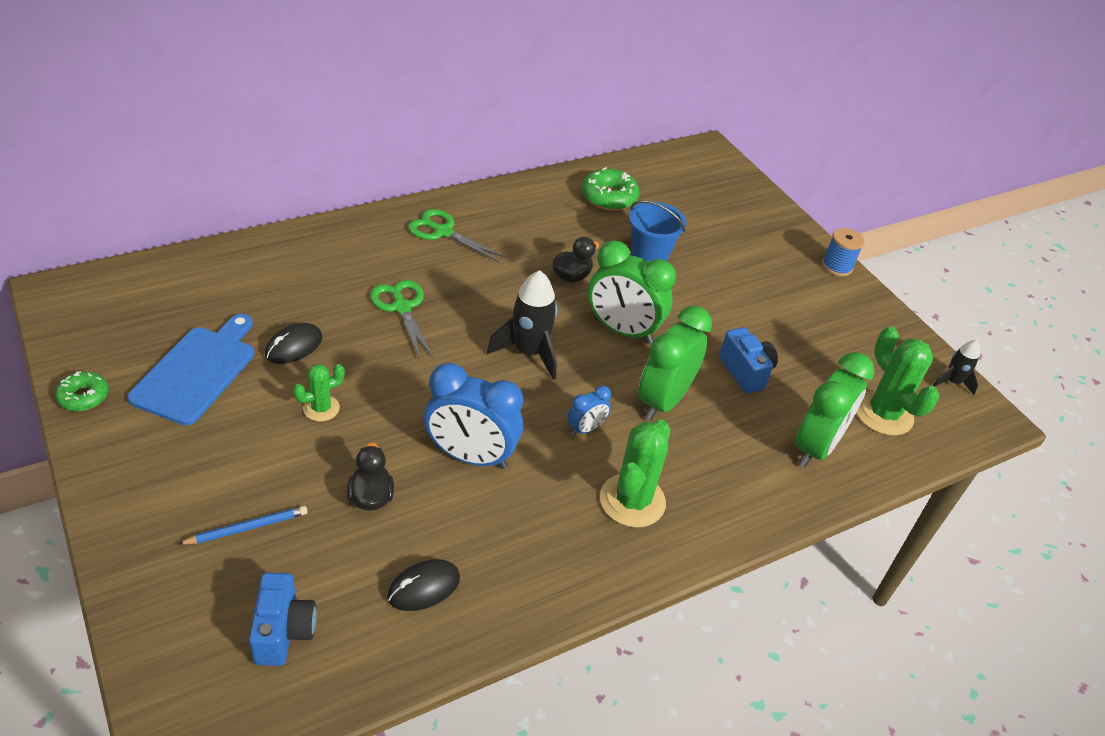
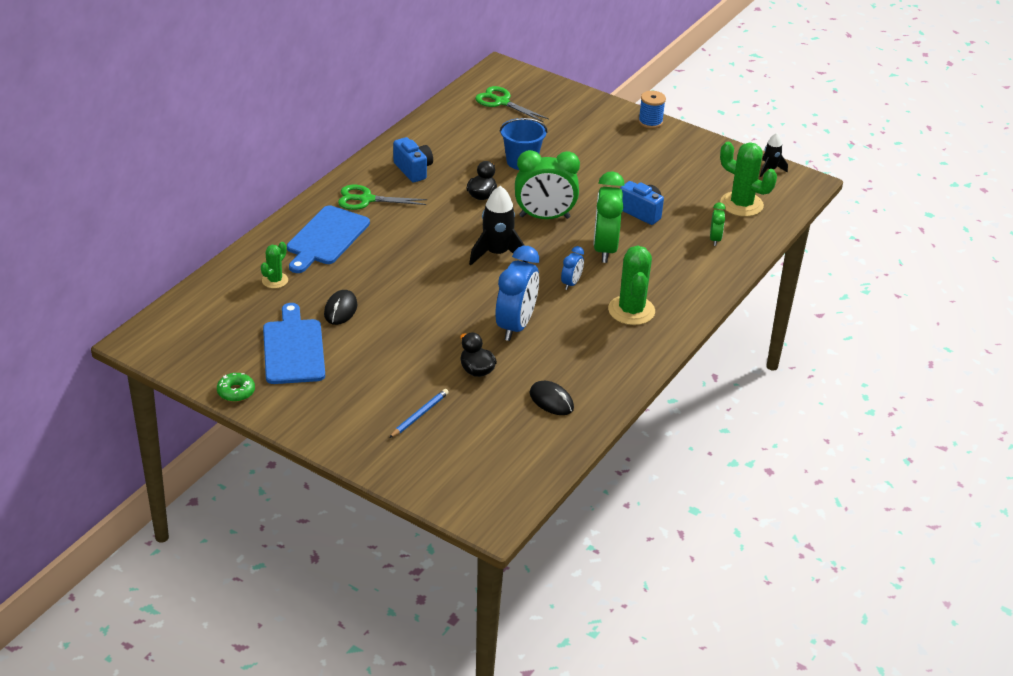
camera: 25 degrees left, 5 degrees down
(283, 632) = (493, 452): blue camera -> blue camera (413, 170)
(321, 408) = (397, 337): green cactus -> green cactus (275, 280)
(361, 257) = (326, 238): none -> blue cutting board
(402, 307) = (387, 259): green scissors -> green scissors (501, 102)
(424, 587) = (551, 400): black mouse -> black mouse turned 75 degrees counterclockwise
(471, 456) = (515, 326): blue clock -> blue clock turned 60 degrees counterclockwise
(609, 197) = (460, 131): green donut -> none
(815, 447) = (715, 239): green clock -> green clock, size x0.49

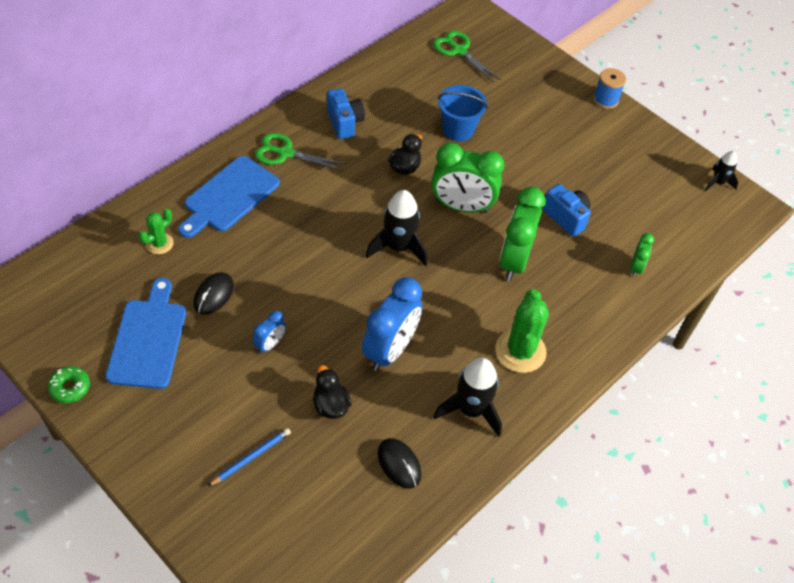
camera: 10 degrees right, 15 degrees up
(571, 283) = (465, 301): blue clock -> blue clock (270, 344)
(601, 356) = (471, 410): none -> black rocket
(741, 204) = (676, 225): green cactus -> none

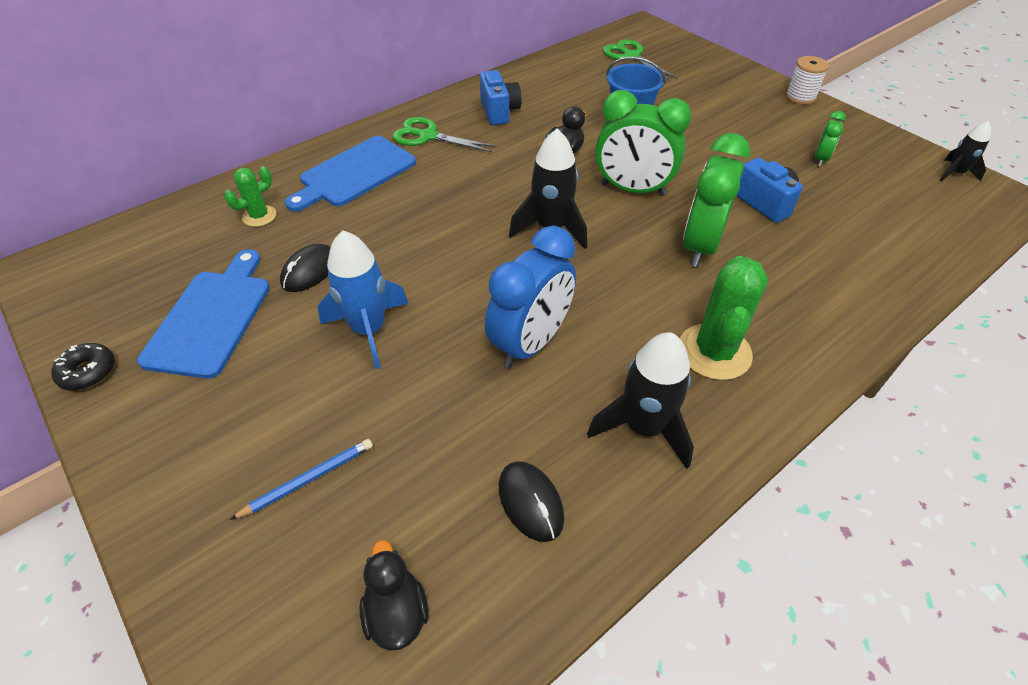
camera: 10 degrees right, 5 degrees down
(70, 388) = (88, 372): green donut -> black donut
(270, 344) = (369, 330): blue clock -> blue rocket
(330, 405) = (438, 411): black duck -> black duck (397, 613)
(605, 100) = (800, 97): blue spool -> white spool
(636, 267) = (865, 258): green clock -> green clock (820, 159)

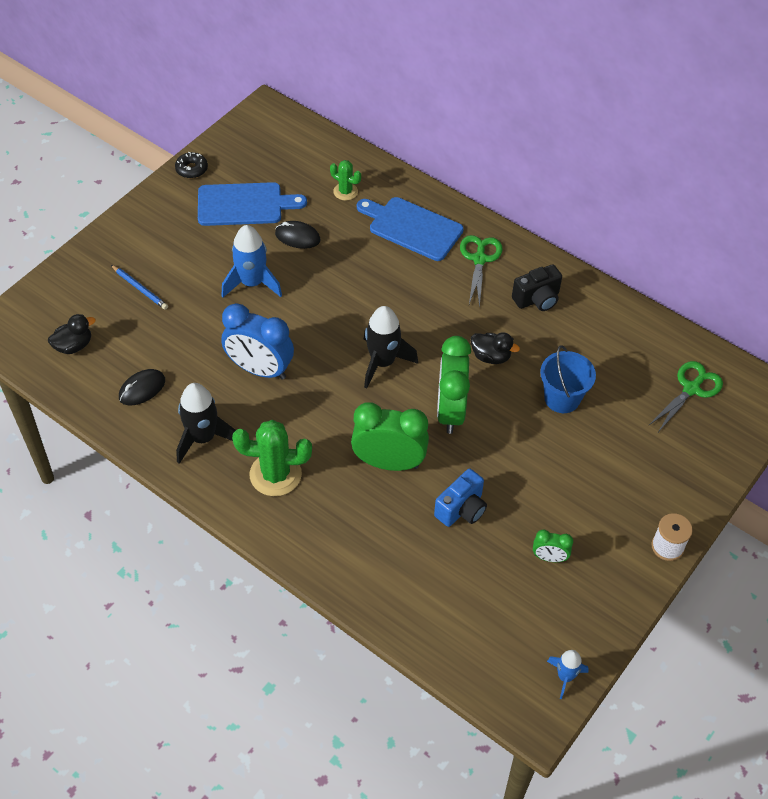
camera: 75 degrees right, 5 degrees up
(499, 112) = (537, 299): blue camera -> black camera
(955, 173) = (565, 677): black rocket -> blue rocket

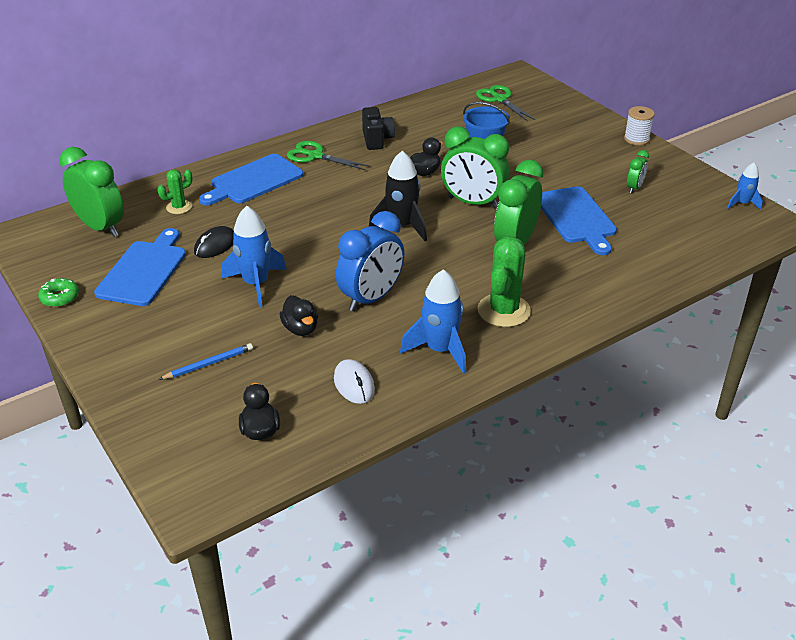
camera: 70 degrees left, 15 degrees down
(142, 389) = (354, 384): black mouse -> white mouse
(191, 169) = (60, 297): black donut -> green donut
(201, 332) = (300, 329): none -> black duck
(203, 438) = (440, 350): black rocket -> blue rocket
(294, 154) = (101, 227): none -> green clock
(461, 509) = (576, 217): blue camera -> blue cutting board

